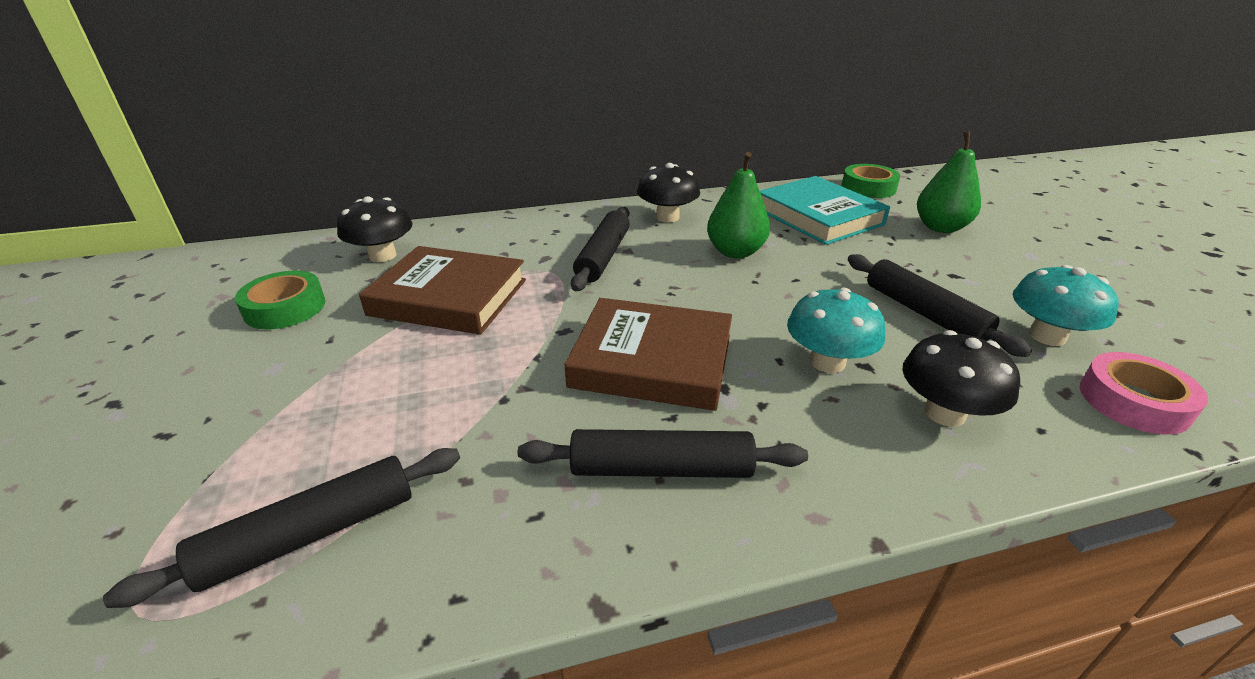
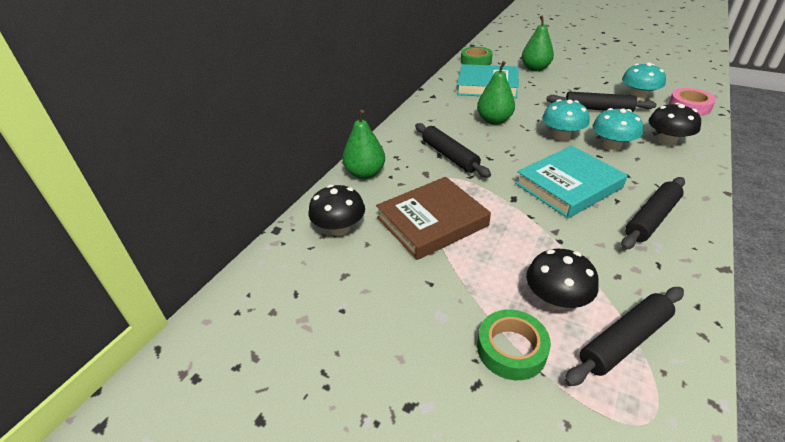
camera: 45 degrees left, 5 degrees up
(285, 308) = (363, 291): green tape -> green tape (511, 349)
(310, 534) = (624, 341): black rolling pin -> black rolling pin turned 45 degrees clockwise
(499, 229) = (365, 173): none -> green pear
(652, 361) = (568, 186): brown book -> turquoise book
(667, 217) = (430, 119): black mushroom -> black mushroom (556, 299)
(781, 311) = (561, 136): none -> turquoise mushroom

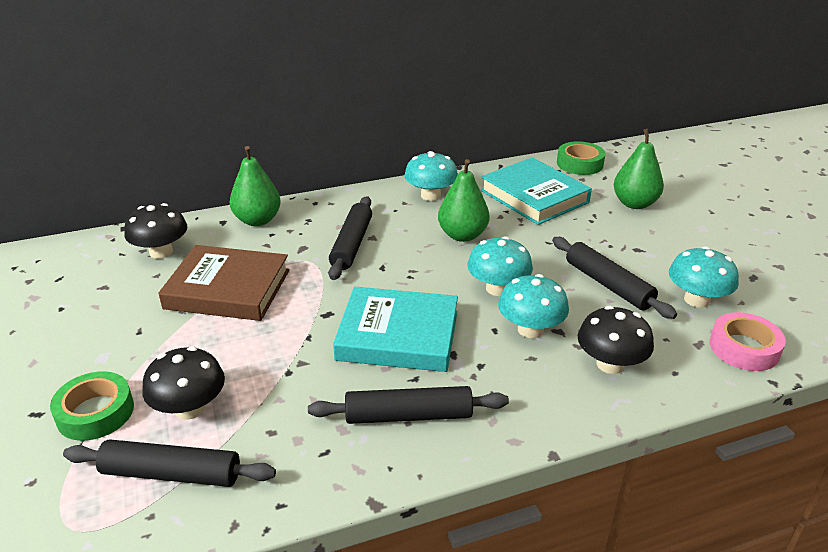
camera: 40 degrees right, 5 degrees down
(437, 109) = (430, 196): none -> turquoise mushroom

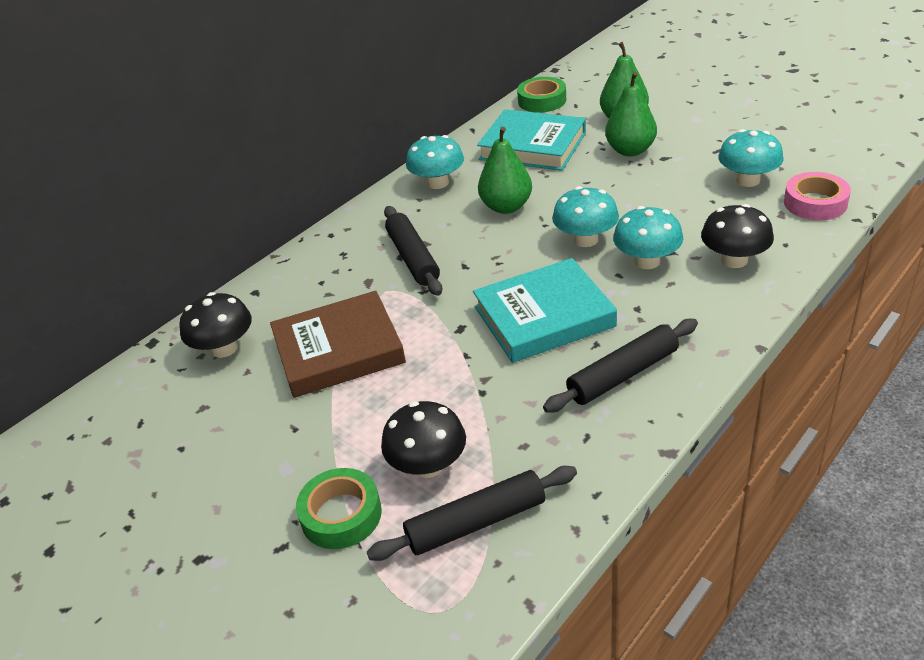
camera: 25 degrees left, 5 degrees up
(257, 220) = (291, 275): green pear -> green pear (630, 150)
(608, 285) = (670, 197): black rolling pin -> none

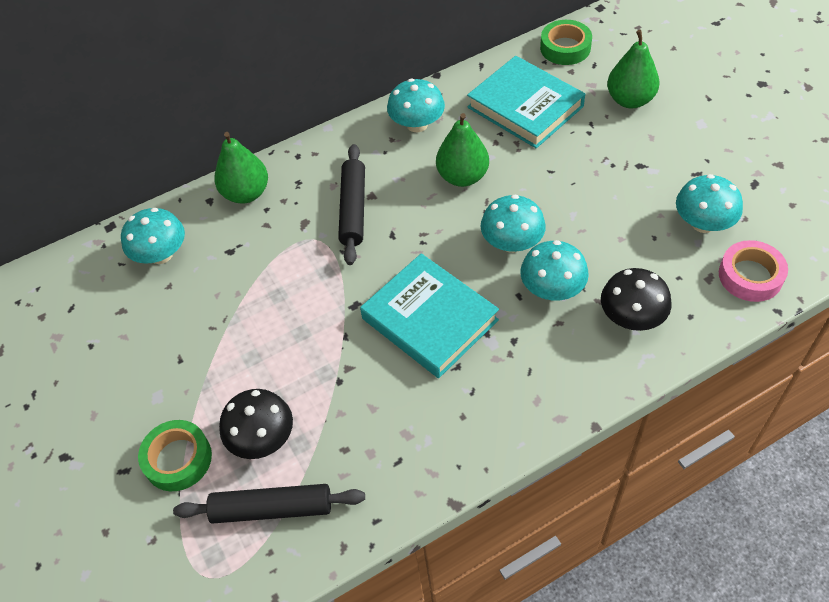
camera: 20 degrees right, 15 degrees up
(224, 348) = (161, 254): black mushroom -> turquoise mushroom
(338, 350) = (247, 291): brown book -> none
(544, 317) = (429, 319): turquoise book -> turquoise book turned 45 degrees clockwise
(623, 374) = (462, 409): black rolling pin -> none
(630, 150) = (613, 144): green pear -> green pear (246, 193)

